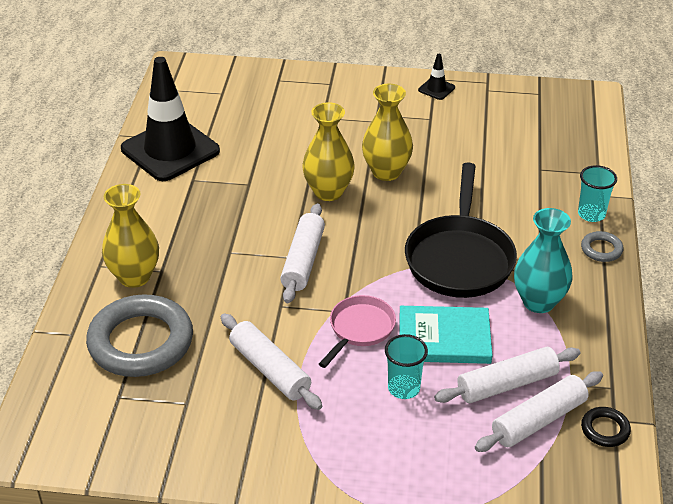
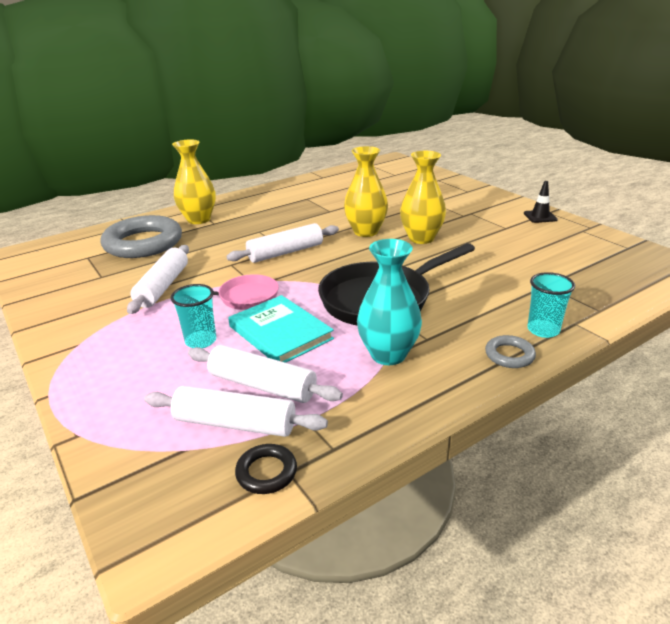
camera: 50 degrees right, 10 degrees down
(170, 150) = (321, 184): black traffic cone -> none

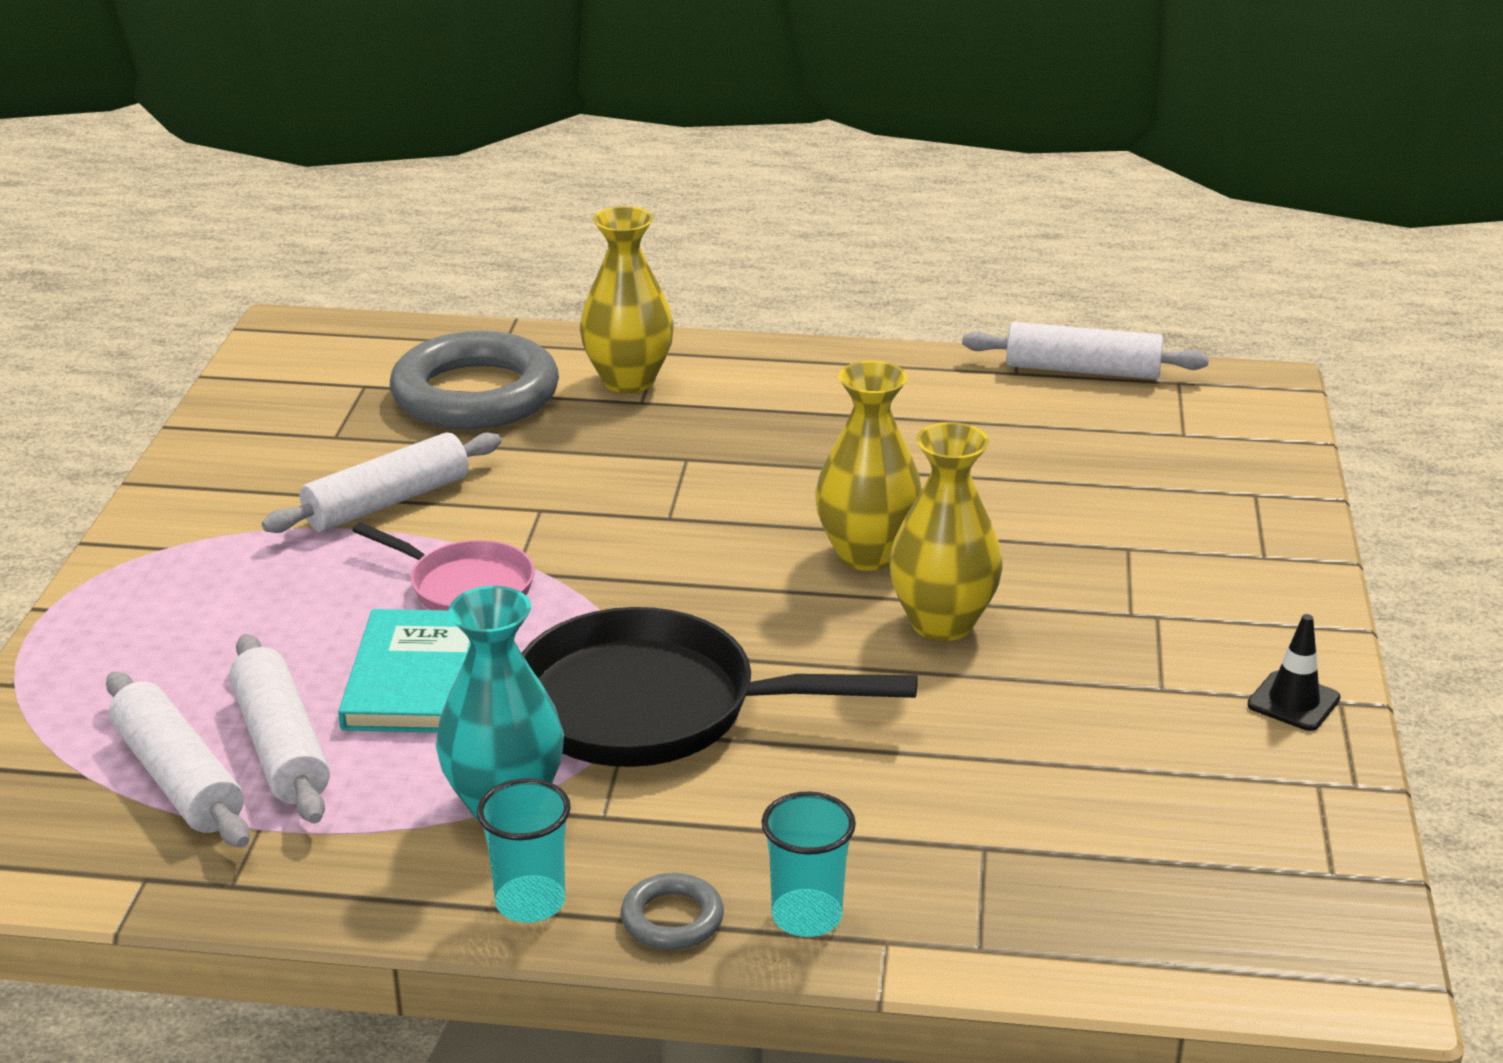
camera: 40 degrees right, 0 degrees up
(201, 341) = (306, 630): turquoise cup -> turquoise cup (530, 902)
(266, 472) = (124, 861): black ring -> none
(285, 252) = (657, 529): white rolling pin -> white rolling pin (1082, 370)

